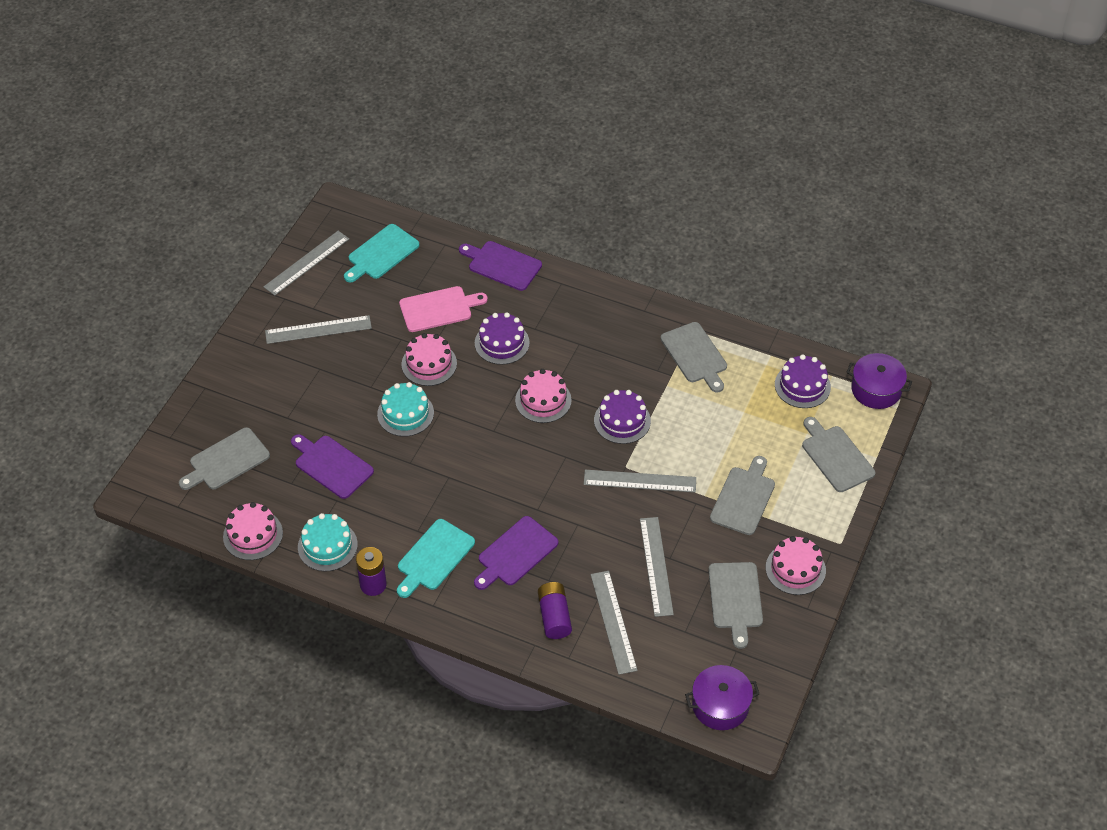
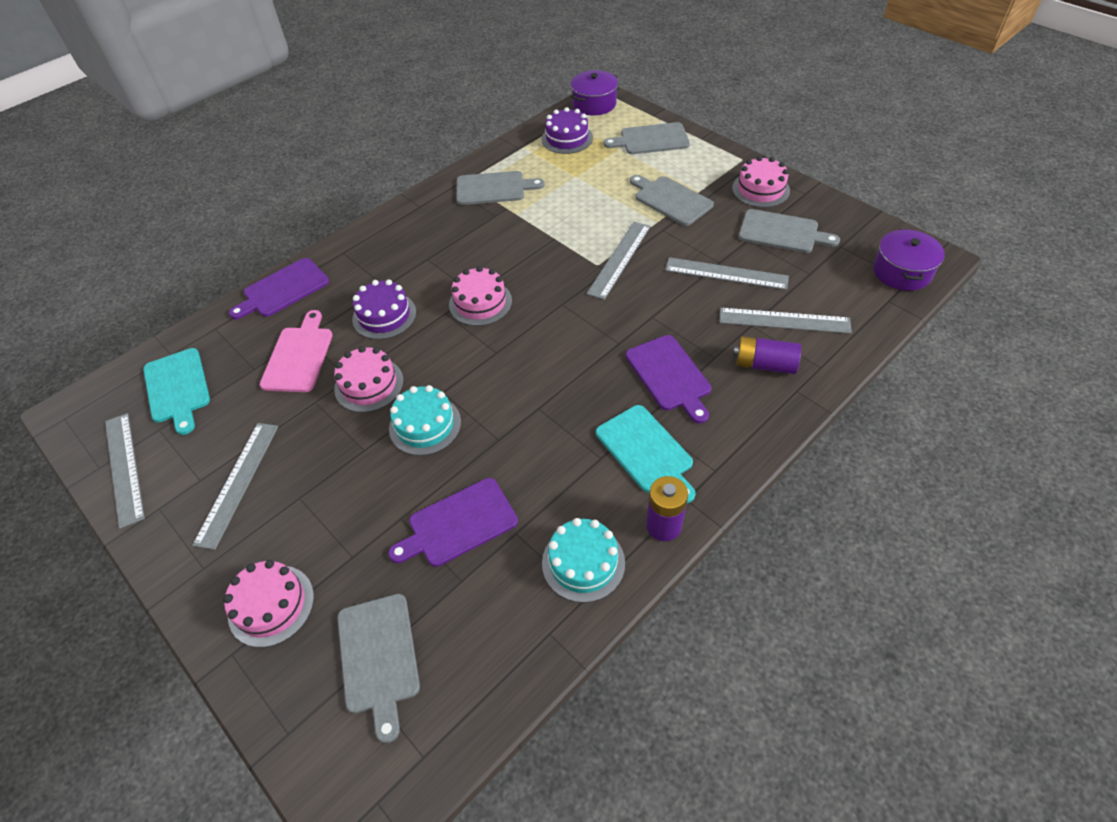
camera: 65 degrees left, 0 degrees up
(253, 535) = (525, 655): pink cake -> pink cake (271, 605)
(622, 420) = (540, 253): purple cake -> none

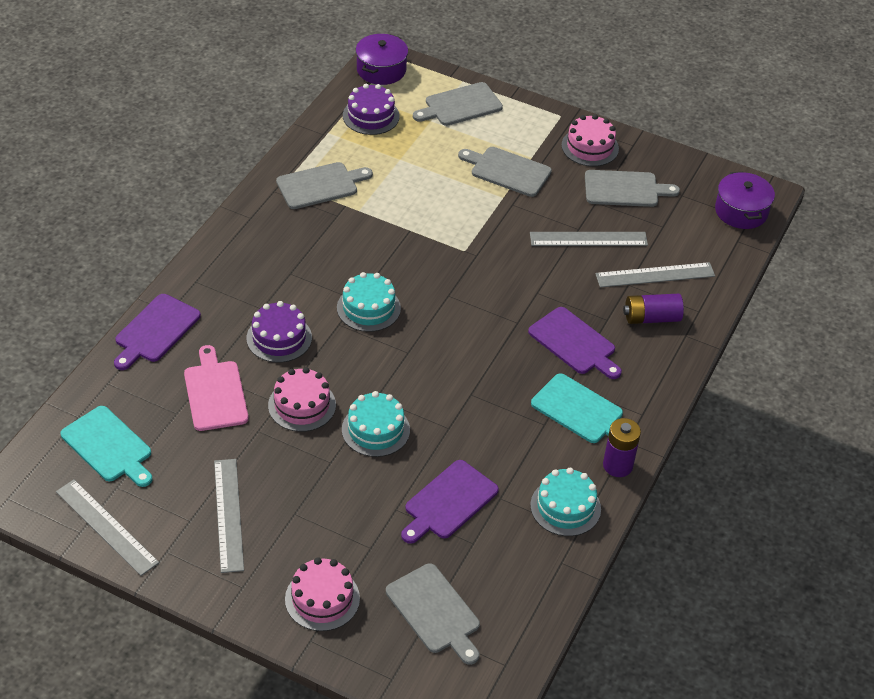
camera: 25 degrees left, 5 degrees down
(480, 303) = (368, 308): pink cake -> turquoise cake
(619, 259) = (484, 241): grey ruler -> none

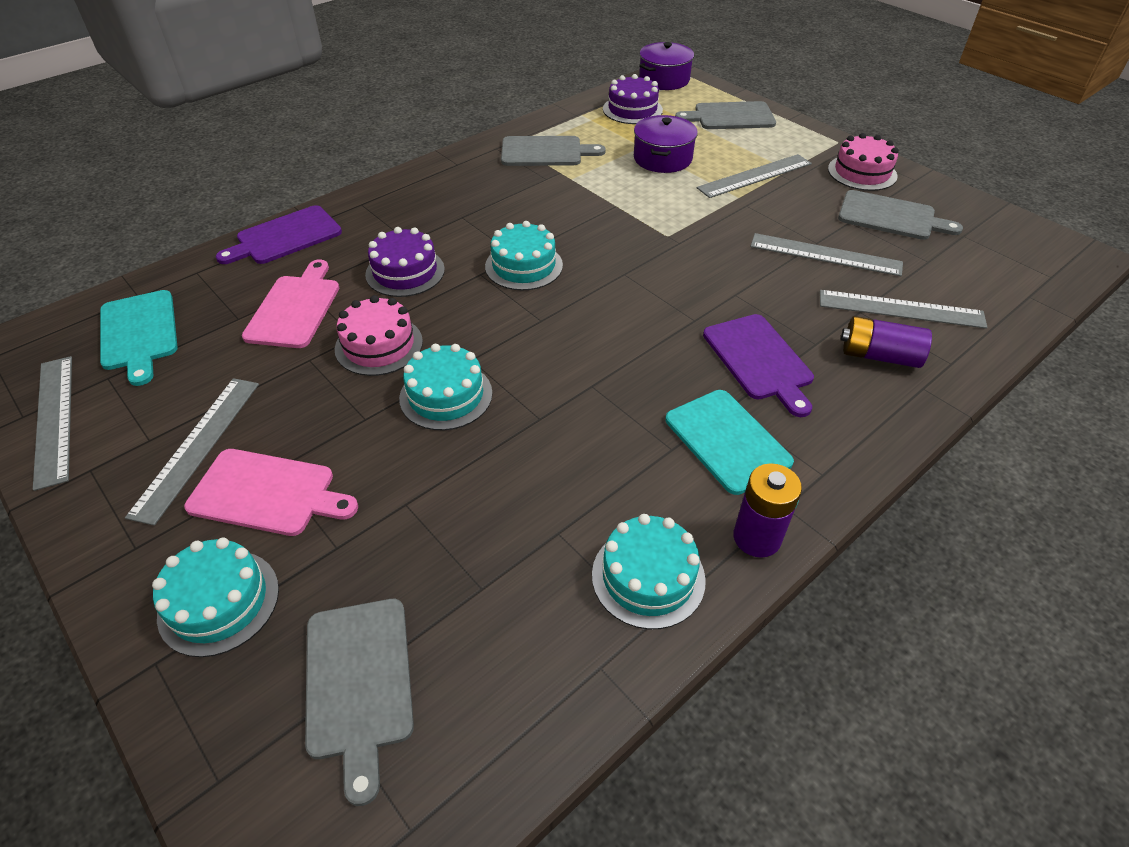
camera: 25 degrees right, 0 degrees up
(302, 529) = (268, 493): none -> pink cutting board
(322, 599) = (219, 602): pink cake -> turquoise cake
(448, 502) = (481, 516): purple cutting board -> none
(507, 171) = (755, 176): grey cutting board -> grey ruler
(741, 211) = (1042, 266): purple pot -> purple pot (662, 158)

